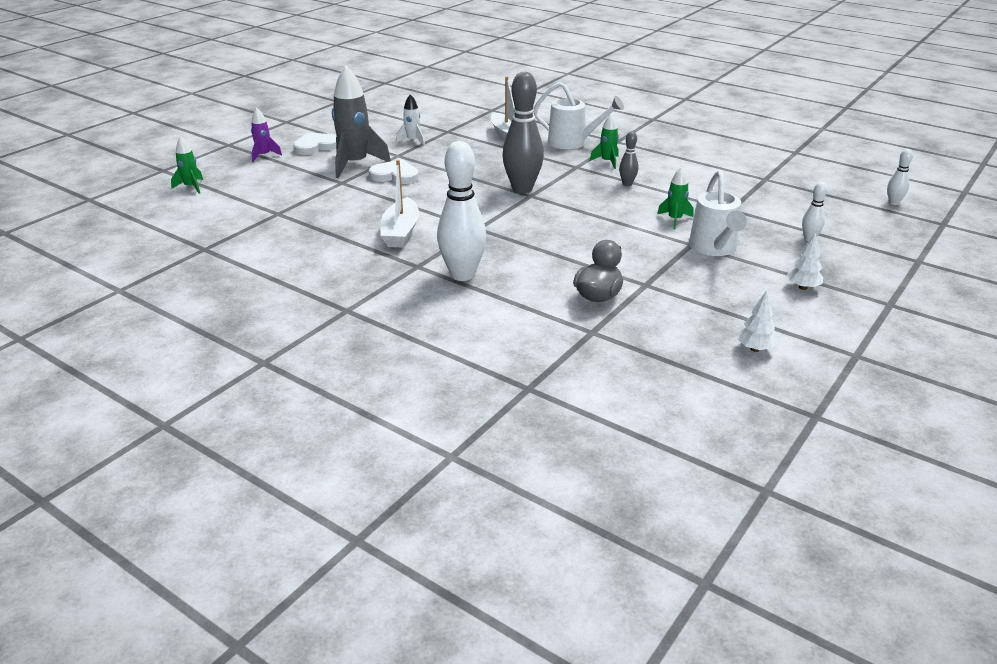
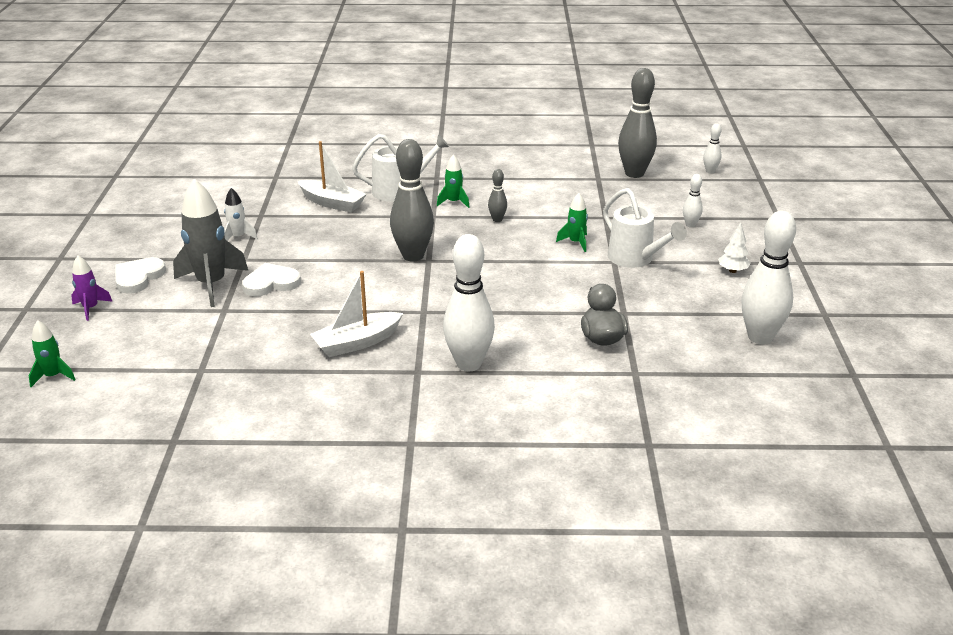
camera: 35 degrees left, 0 degrees up
(400, 232) = (357, 343): white boat -> white boat turned 90 degrees clockwise
(755, 349) = (760, 337): white tree -> white bowling pin
(807, 184) = (634, 173): none -> grey bowling pin

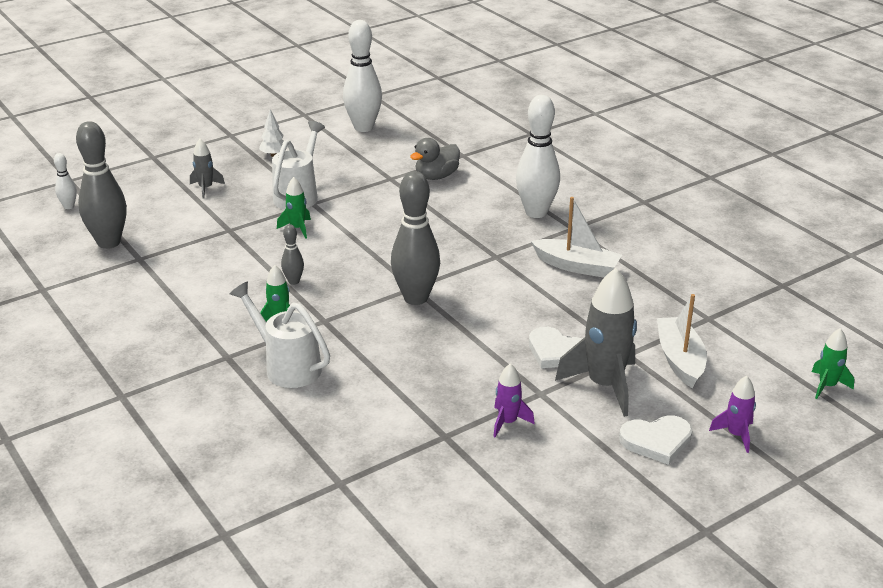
camera: 125 degrees left, 0 degrees up
(238, 237) = (508, 422): white rocket -> purple rocket
(332, 203) = (363, 399): white boat -> white boat (680, 360)
(690, 225) = (206, 188): white bowling pin -> grey rocket

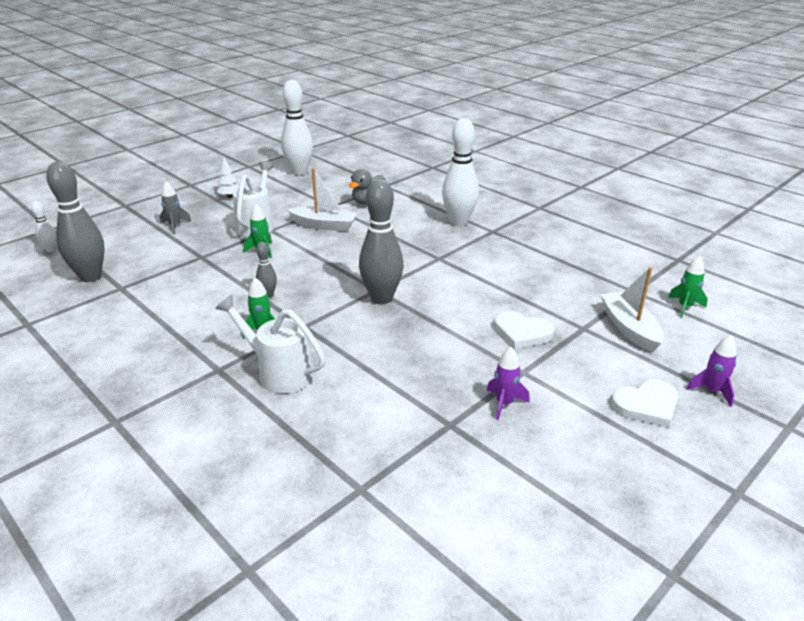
camera: 10 degrees left, 0 degrees up
(576, 266) = (508, 260): white boat -> white boat (324, 225)
(604, 385) = (576, 358): grey rocket -> none
(827, 386) = (761, 338): green rocket -> green rocket (685, 307)

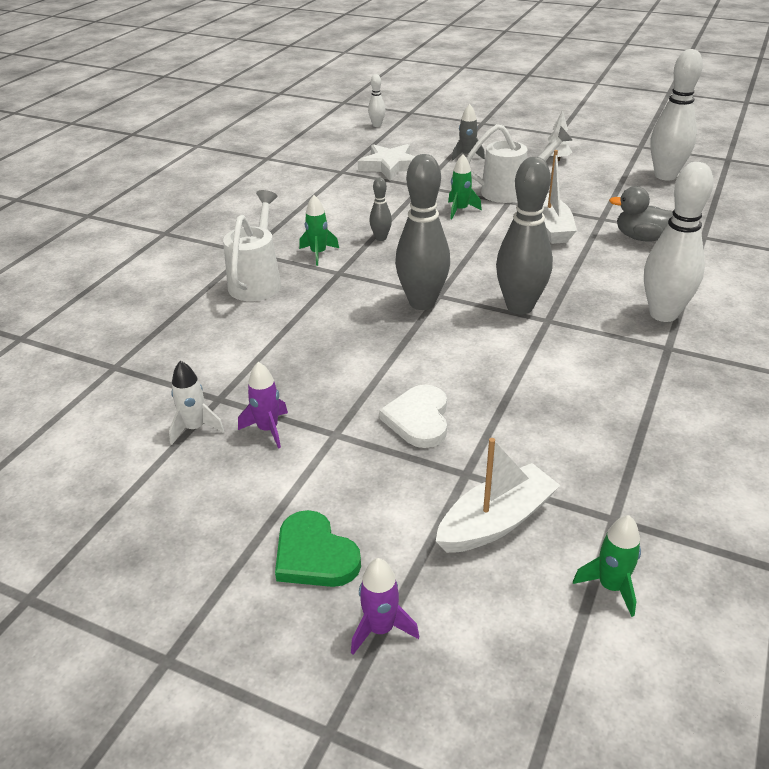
camera: 70 degrees right, 5 degrees up
(90, 277) = (348, 154): grey bowling pin -> grey bowling pin (519, 307)
(145, 262) = (390, 166): none -> white star
(485, 444) = (195, 428): none -> white rocket
(646, 405) = (314, 555): white heart -> green heart

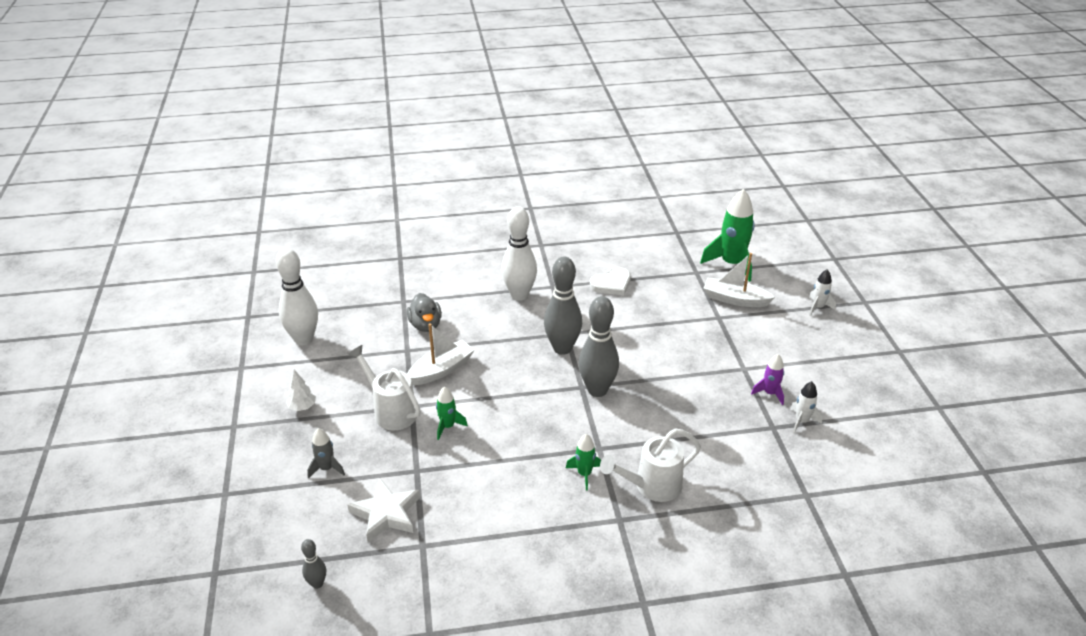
camera: 125 degrees left, 0 degrees up
(314, 555) = (812, 339): green heart -> none
(377, 125) = (274, 583): white bowling pin -> none
(380, 629) = (818, 307): purple rocket -> white rocket
(381, 238) = (531, 451): grey bowling pin -> grey bowling pin (317, 583)
(418, 419) = (701, 346): white heart -> white heart (611, 284)
(610, 586) = (731, 264): green rocket -> green rocket, size x1.96

